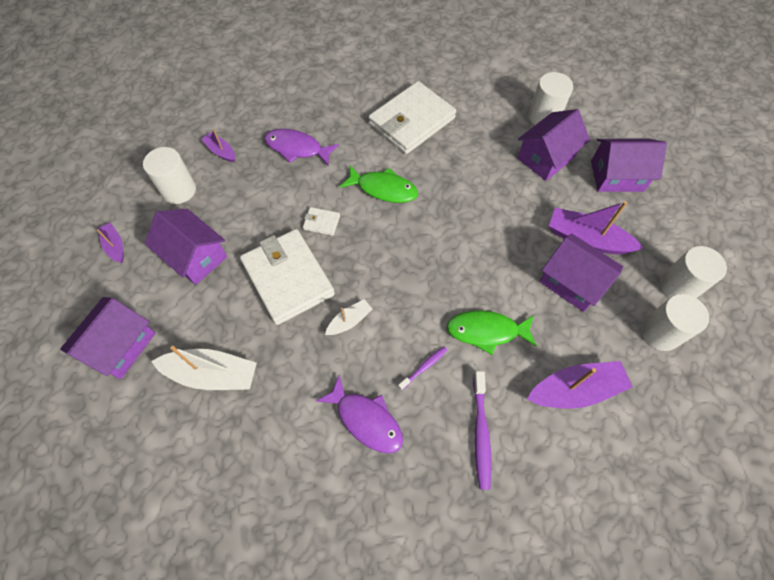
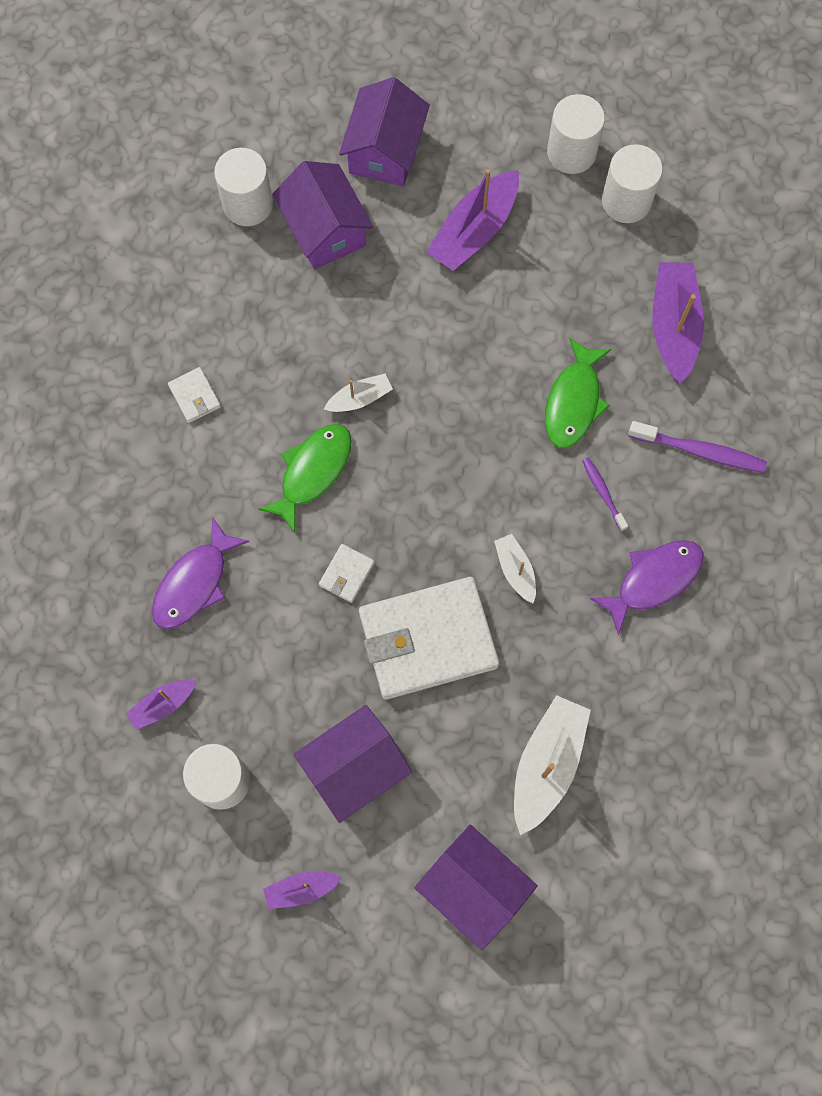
camera: 75 degrees left, 10 degrees up
(411, 121) = (195, 396): white wallet -> white wallet, size x0.41
(441, 202) = (360, 398): none -> white boat
(572, 282) = (532, 274): purple house -> none

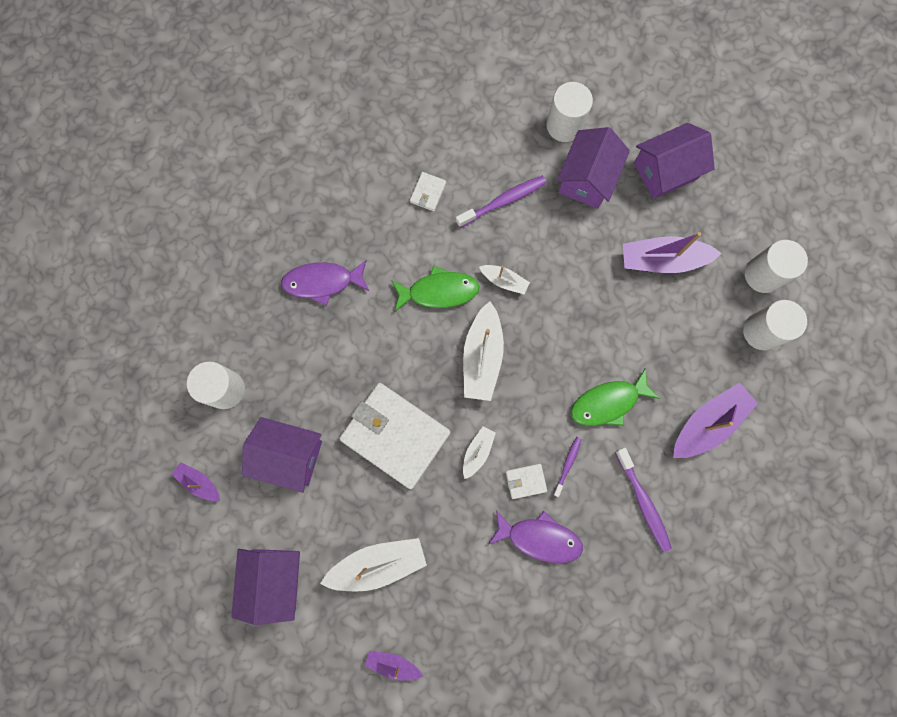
camera: 50 degrees right, 5 degrees up
(162, 705) = (241, 323): purple boat -> purple boat (393, 663)
(274, 330) = (503, 201): none -> purple toothbrush
(346, 574) = (396, 359): white wallet -> white wallet (525, 481)
(420, 485) = (482, 357): none -> white boat

